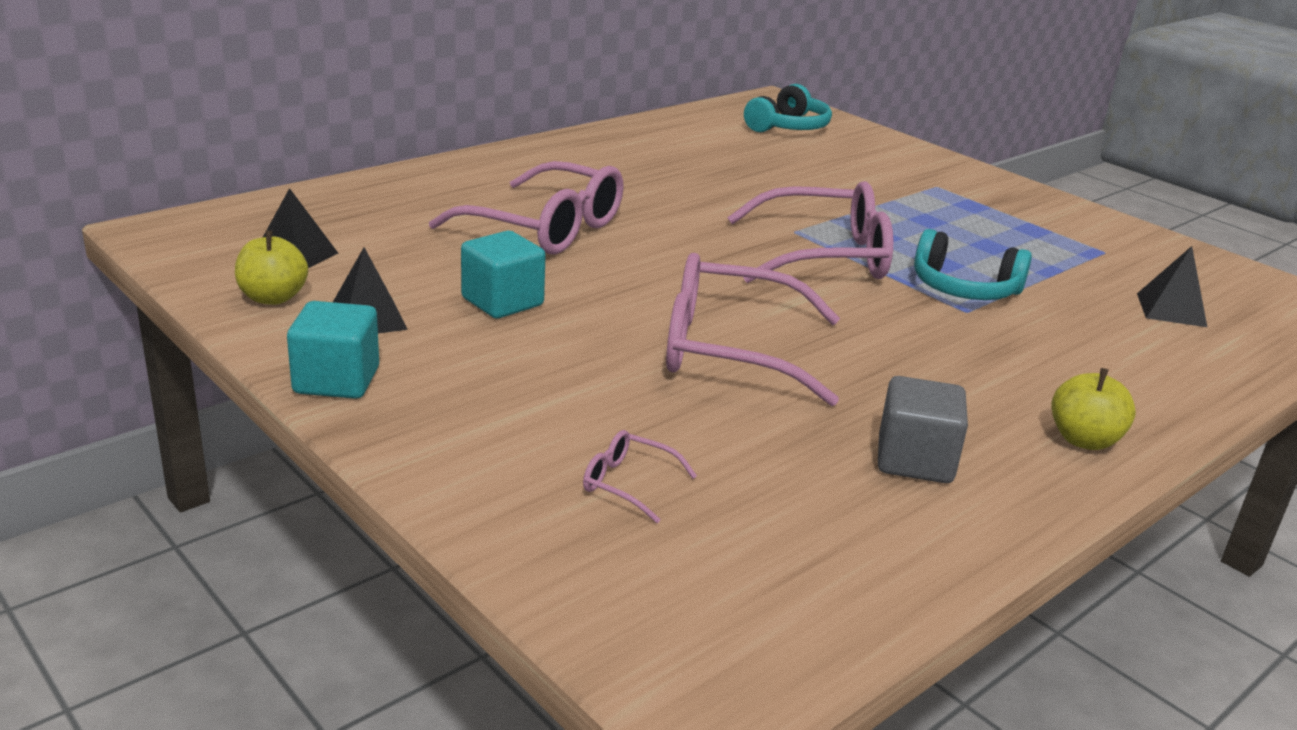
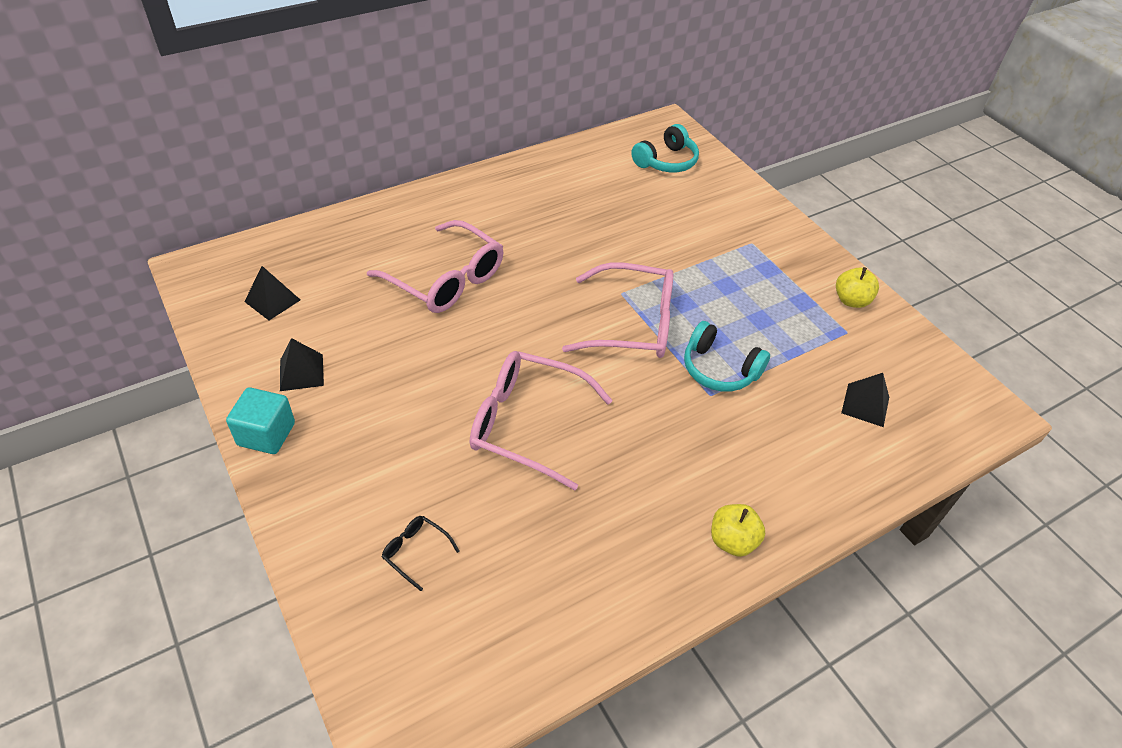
camera: 10 degrees right, 20 degrees up
(273, 298) = (248, 346): yellow apple -> yellow apple (851, 300)
(502, 302) = (392, 361): turquoise cube -> none
(628, 484) = (415, 552): pink glasses -> black glasses
(915, 460) = (607, 549): grey cube -> none

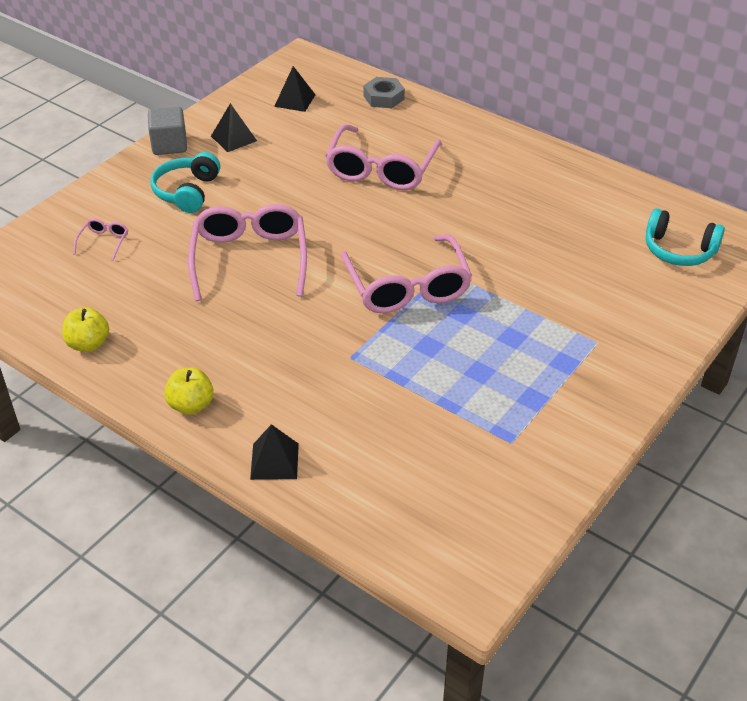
camera: 70 degrees right, 5 degrees down
(266, 434) = (169, 145): turquoise cube -> grey cube
(327, 236) = (383, 97): none -> grey nut
(415, 552) = (104, 242): black glasses -> pink glasses
(719, 369) = (387, 356): turquoise headphones -> turquoise headphones (187, 192)
(851, 300) = (566, 438): yellow apple -> yellow apple (88, 344)
(865, 405) = (409, 472): black pyramid -> black pyramid (274, 461)

